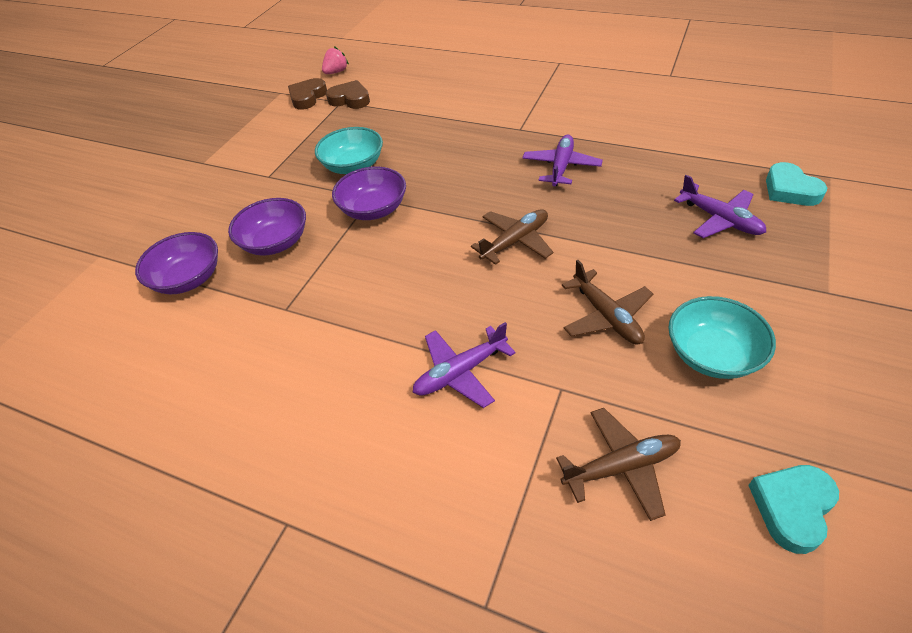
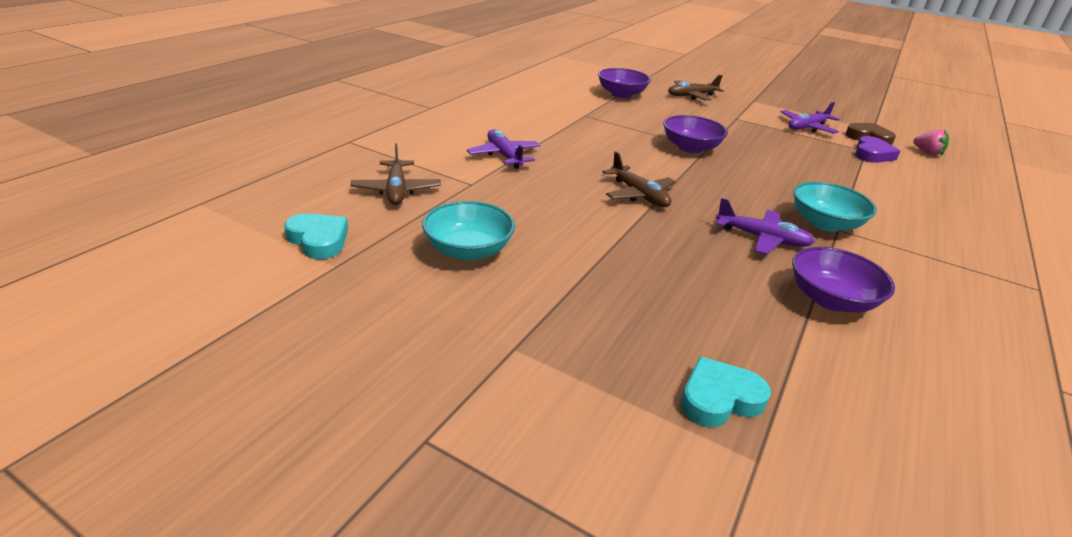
camera: 90 degrees right, 15 degrees down
(275, 242) = (653, 116): purple bowl -> purple bowl (830, 299)
(350, 99) = (872, 154): brown heart -> purple heart
(353, 166) = (753, 146): turquoise bowl -> turquoise bowl (825, 223)
(606, 316) = (533, 215): brown plane -> brown plane (691, 96)
(720, 219) = (657, 315): purple plane -> purple plane (807, 127)

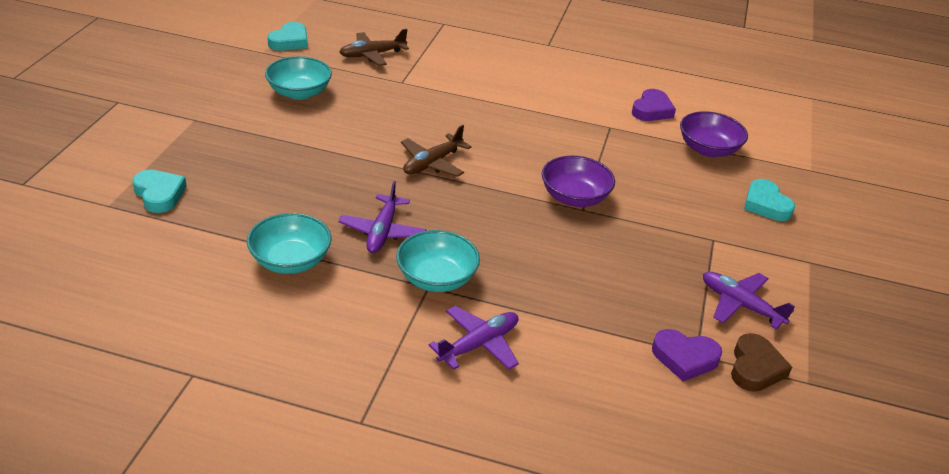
camera: 75 degrees right, 5 degrees up
(504, 155) = (467, 91): purple plane -> purple plane (479, 344)
(561, 97) = (652, 110): none -> purple heart
(691, 96) = (766, 204): brown plane -> turquoise heart
(830, 299) = (290, 261): purple bowl -> turquoise bowl
(927, 153) = (746, 428): pink strawberry -> none

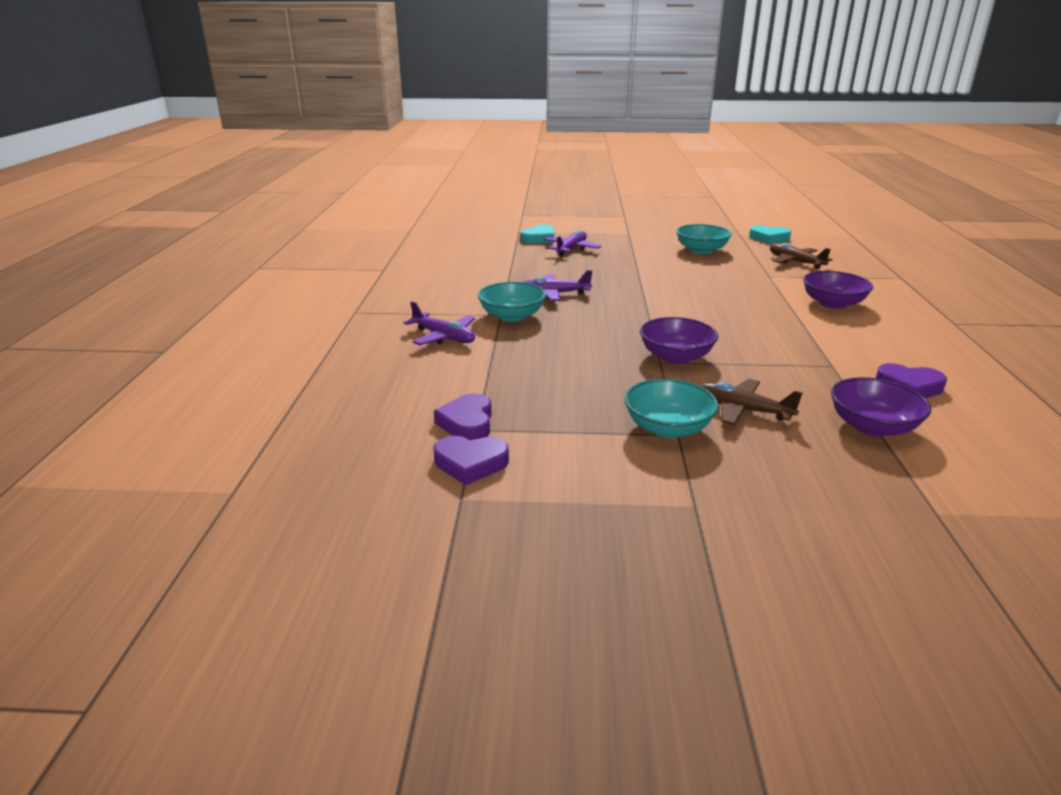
camera: 80 degrees right, 10 degrees down
(290, 261) = (500, 275): turquoise bowl -> turquoise bowl (668, 428)
(432, 163) = (661, 299): brown plane -> brown plane (742, 410)
(487, 78) = (833, 303): none -> purple bowl
(740, 305) = (570, 453): purple plane -> purple plane (571, 249)
(755, 368) = (470, 463): brown heart -> purple heart
(766, 204) = (793, 471): turquoise heart -> none

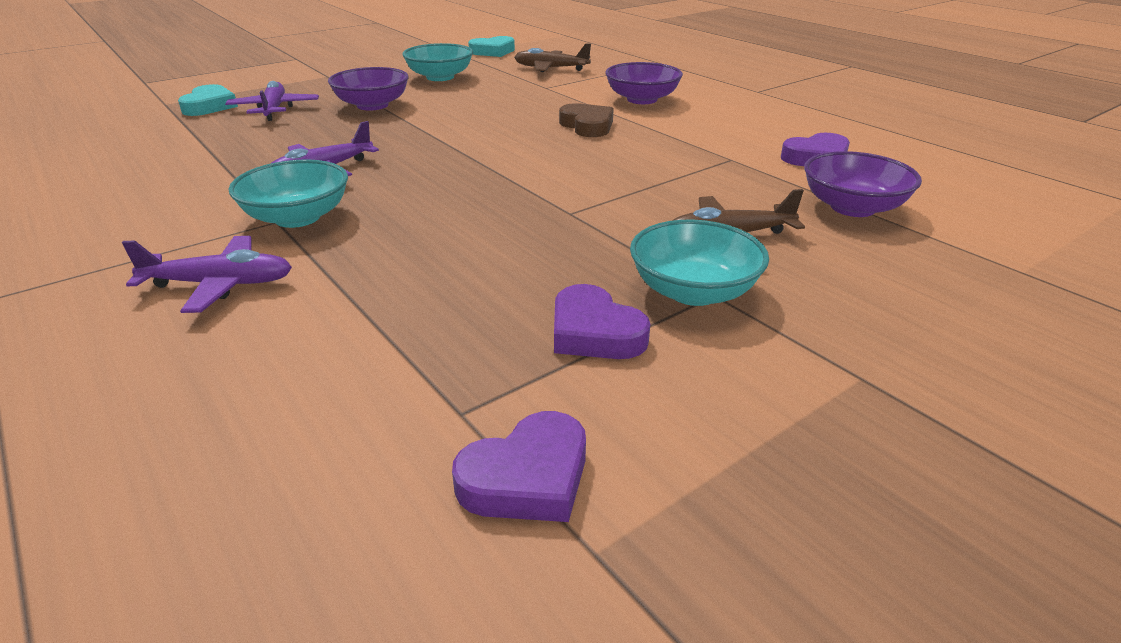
camera: 40 degrees left, 5 degrees up
(467, 423) = (434, 409): purple heart -> purple heart (594, 332)
(676, 357) = (578, 201): purple bowl -> purple bowl (372, 105)
(757, 312) = (587, 126): none -> brown heart

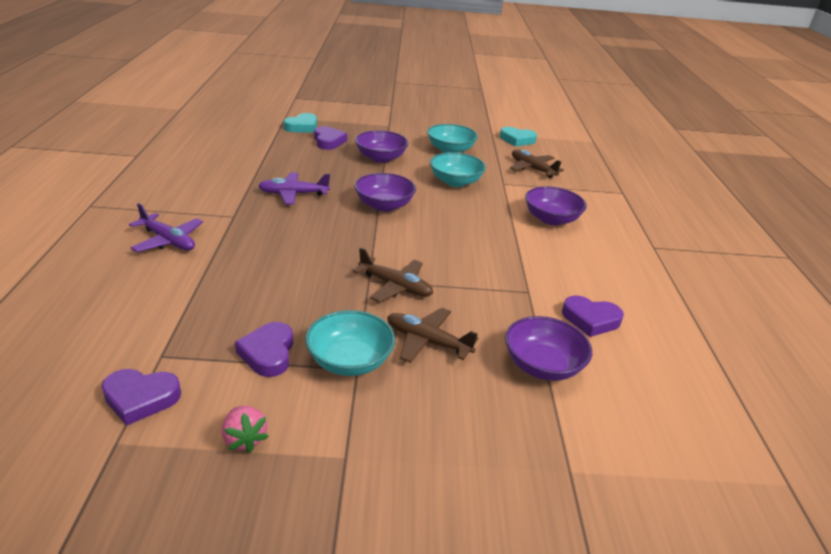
camera: 35 degrees right, 0 degrees up
(274, 109) = (328, 141): purple plane -> purple heart
(297, 217) = (244, 218): turquoise bowl -> turquoise bowl (455, 182)
(457, 143) = (384, 205): none -> purple bowl
(587, 126) = (479, 225): brown heart -> none
(608, 206) = (395, 286): none -> brown plane
(738, 431) = (244, 439): none -> pink strawberry

